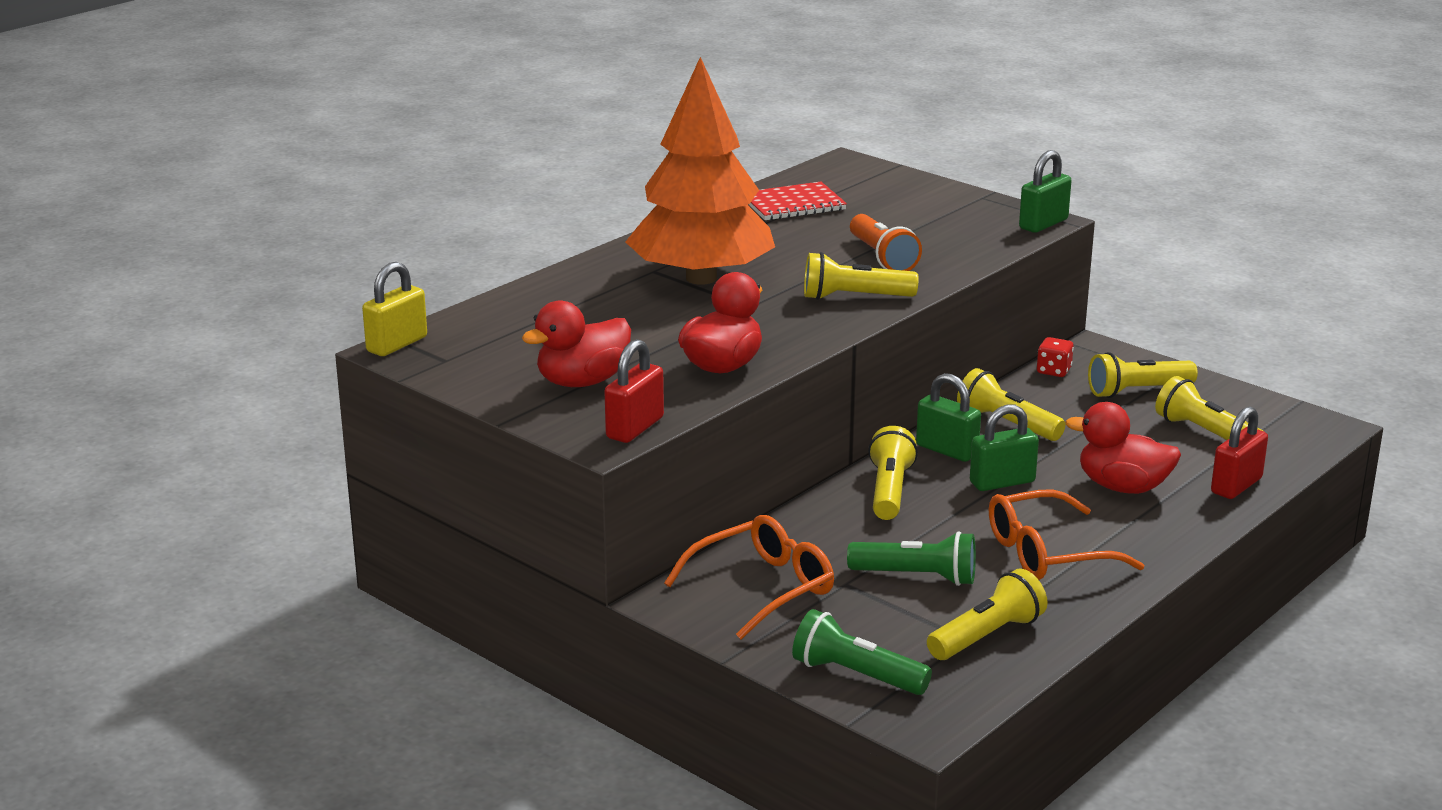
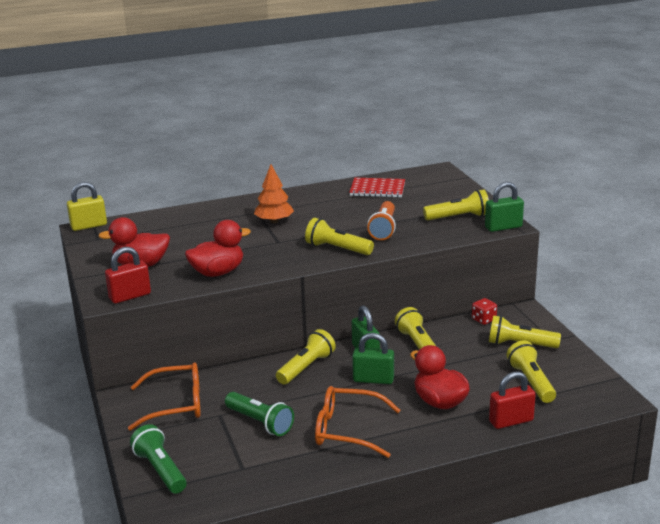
camera: 30 degrees right, 0 degrees up
(701, 278) = (274, 221): orange tree -> orange tree, size x0.47
(987, 636) = (254, 470): yellow flashlight -> yellow flashlight (458, 217)

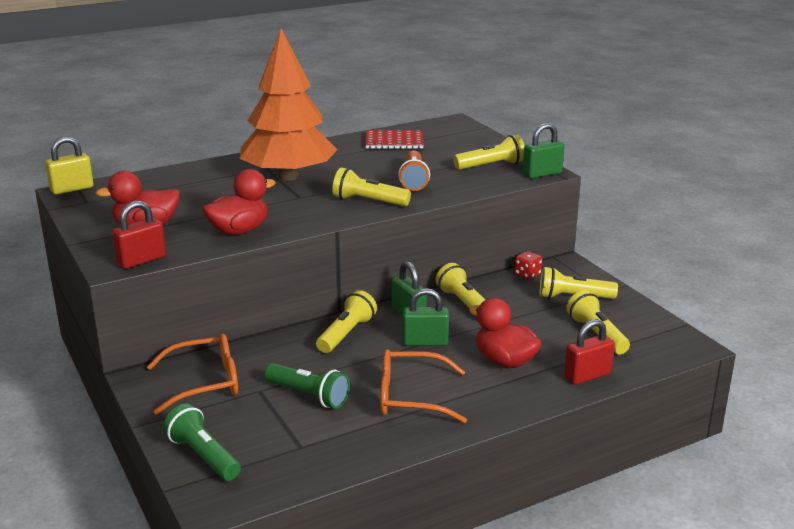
camera: 10 degrees left, 0 degrees up
(274, 221) = (289, 176): orange tree -> orange tree, size x2.14

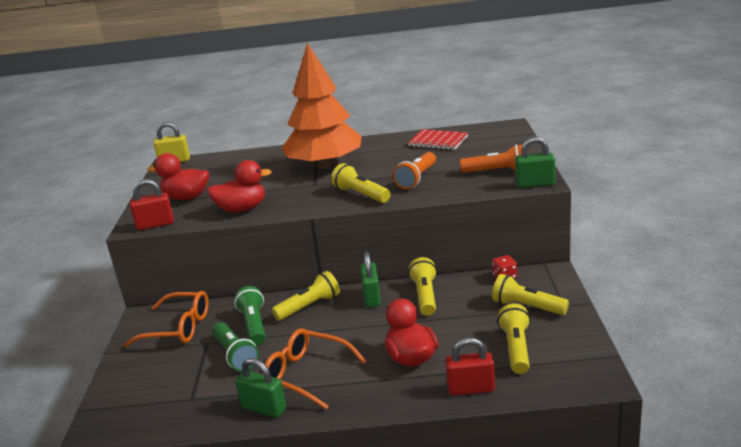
camera: 30 degrees right, 0 degrees up
(203, 456) = (124, 389): green flashlight -> green flashlight (254, 325)
(425, 342) = (362, 326): green padlock -> green padlock (264, 408)
(491, 166) = (497, 171): yellow flashlight -> orange flashlight

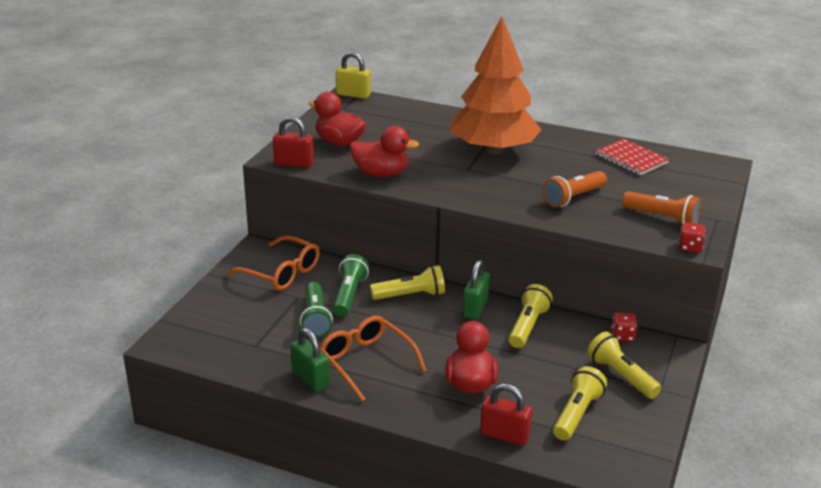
camera: 20 degrees right, 5 degrees up
(361, 195) = (503, 197): yellow flashlight -> none
(535, 184) = (690, 247): green padlock -> red dice

